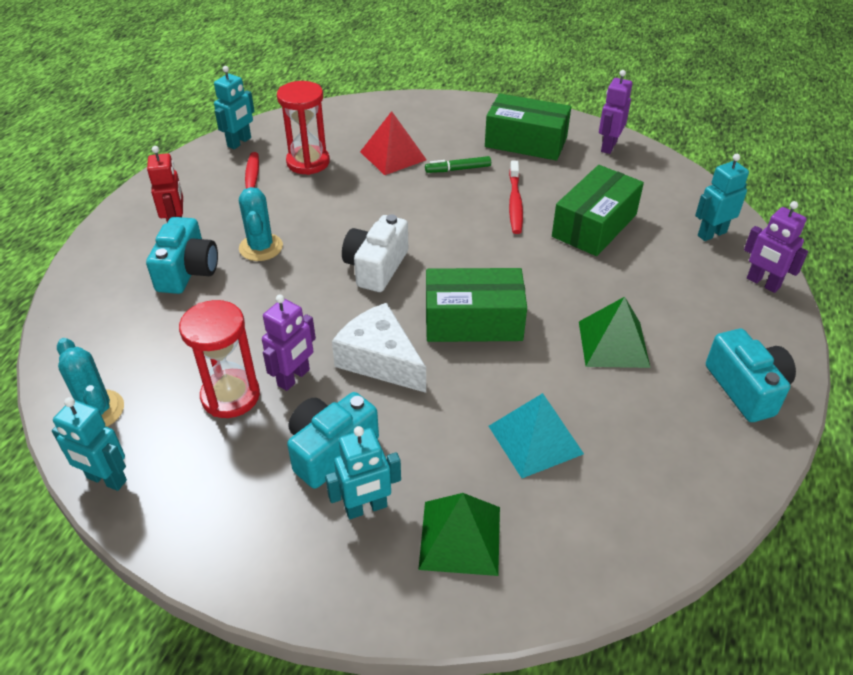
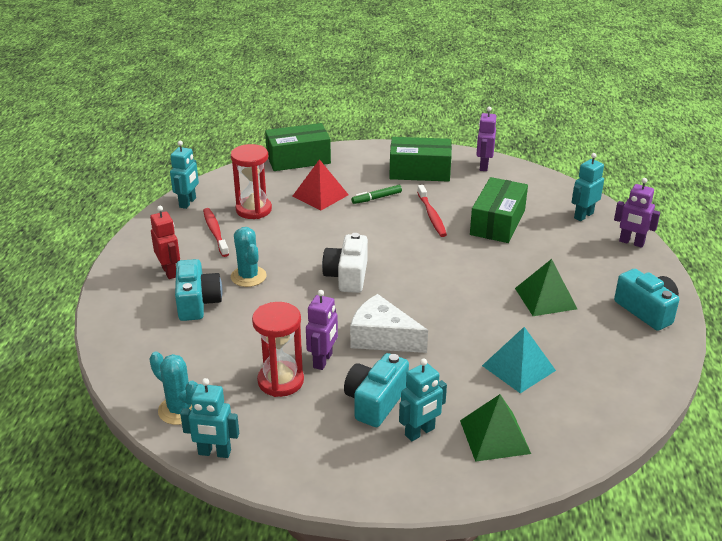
camera: 15 degrees left, 10 degrees down
(473, 321) = (439, 300): green box -> green box (298, 159)

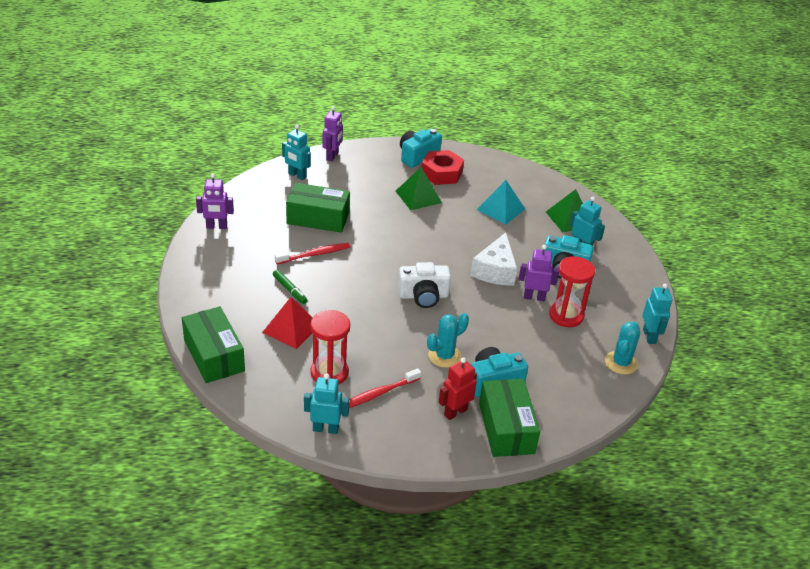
camera: 105 degrees left, 5 degrees up
(420, 171) = (232, 265): green box -> green box (506, 428)
(606, 326) = (441, 173): none -> red nut

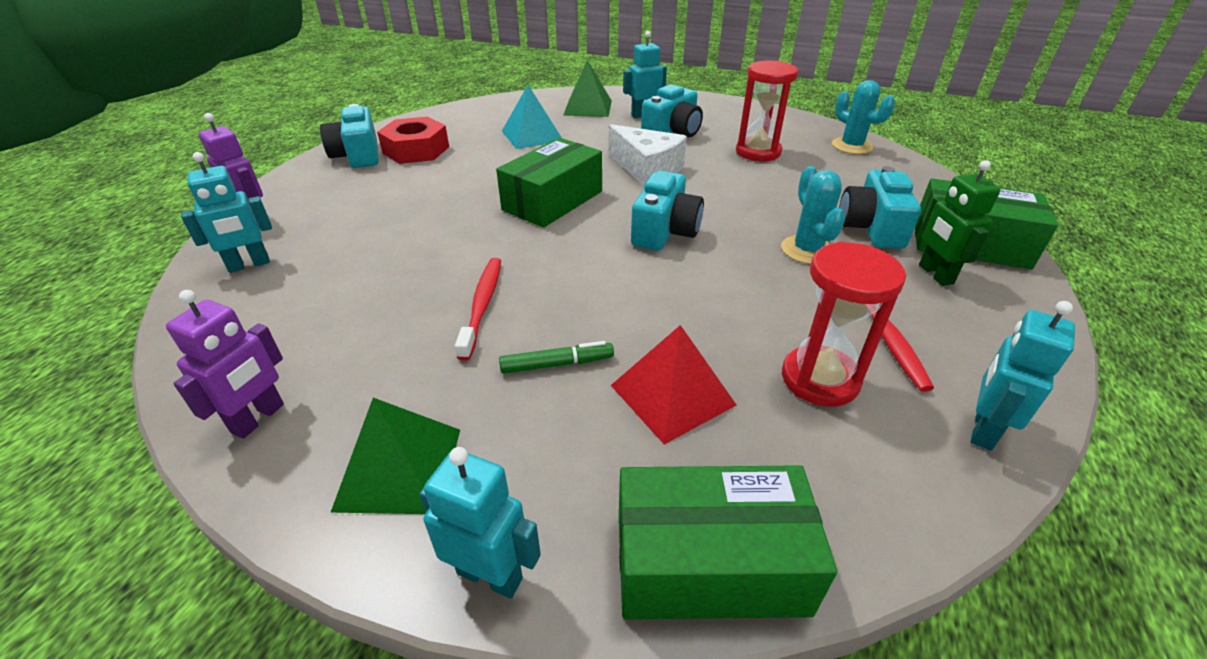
camera: 60 degrees left, 0 degrees up
(318, 218) = (390, 275): green box -> green box (552, 200)
(418, 196) = (444, 177): green pyramid -> green pyramid (399, 468)
(423, 296) = (665, 231): white camera -> turquoise camera
(455, 412) = (935, 274): red robot -> green robot
(534, 297) = (714, 160): purple robot -> none
(649, 336) = (811, 123): turquoise robot -> turquoise robot (490, 575)

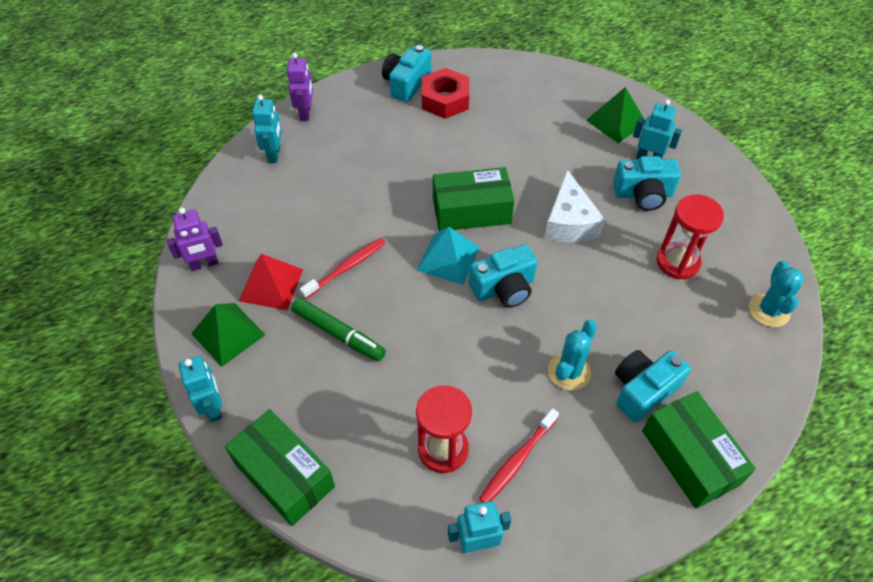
camera: 45 degrees right, 15 degrees up
(249, 265) = (274, 154): turquoise robot -> turquoise robot turned 105 degrees counterclockwise
(532, 135) = (535, 131): turquoise pyramid -> turquoise pyramid (448, 259)
(556, 364) = (338, 333): green marker -> green marker, size x1.54
(672, 394) = (365, 394): red pyramid -> red pyramid (271, 285)
(935, 274) = (620, 454): green robot -> none

